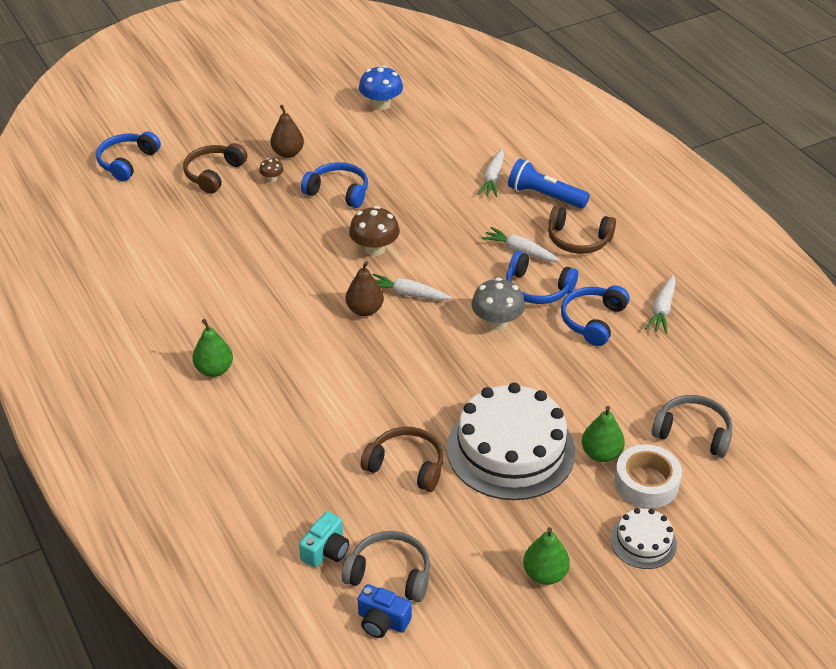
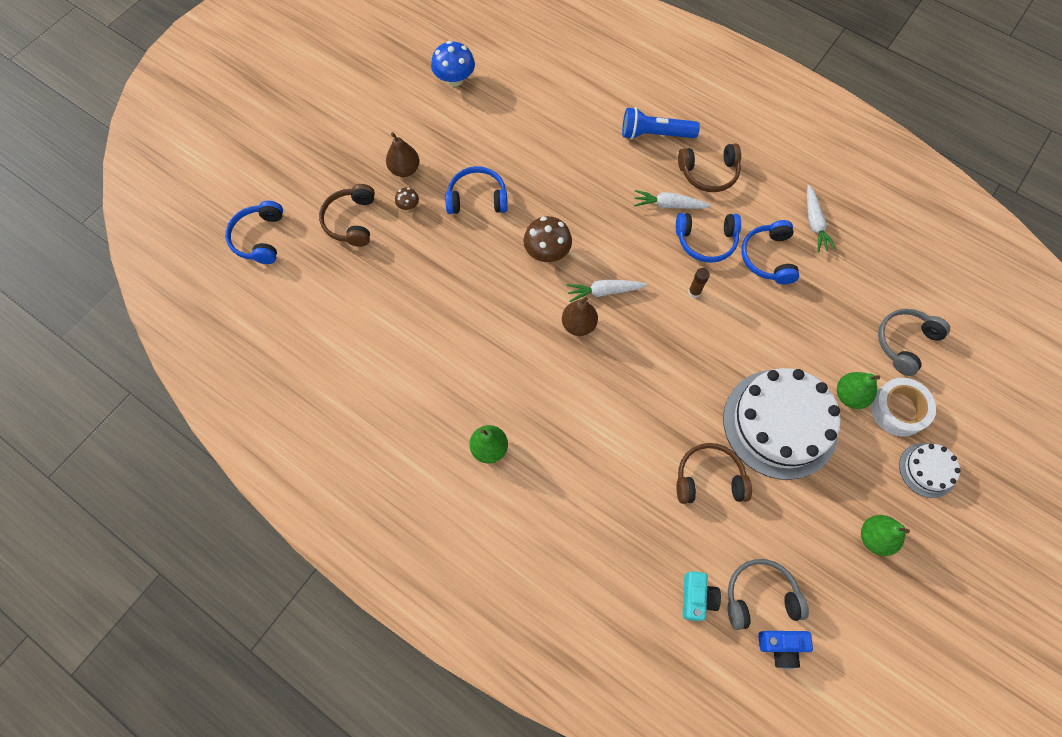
camera: 25 degrees left, 25 degrees up
(493, 179) = (601, 131): white carrot -> none
(497, 322) = (694, 292): grey mushroom -> brown glue stick
(693, 432) = (904, 342): grey headphones -> grey headphones turned 45 degrees counterclockwise

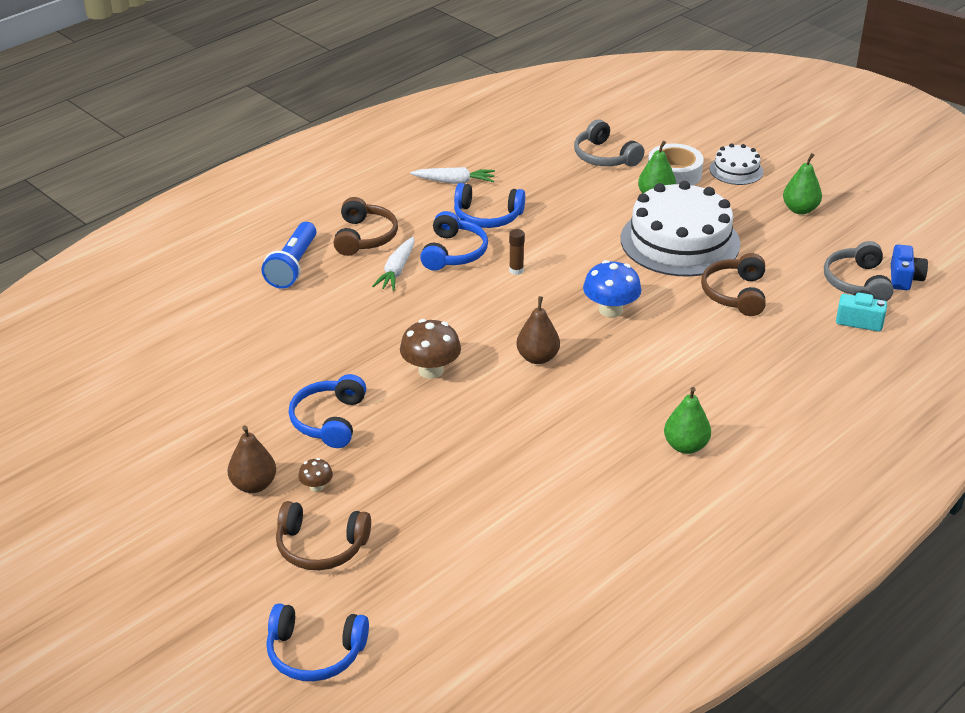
camera: 80 degrees left, 30 degrees down
(455, 79) = (118, 422): blue mushroom -> blue mushroom (610, 310)
(604, 291) = (498, 333): white carrot -> none

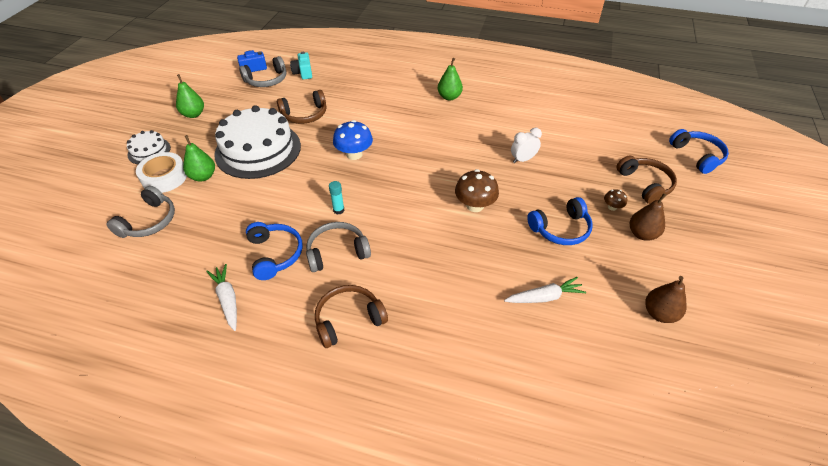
camera: 120 degrees left, 10 degrees up
(293, 266) = (422, 348): blue flashlight -> none
(397, 270) = (381, 274): white carrot -> white carrot (544, 297)
(454, 253) = (337, 252): blue headphones -> grey headphones
(475, 452) = (522, 159): none -> white clock
(516, 270) = (338, 210): brown glue stick -> turquoise glue stick
(537, 358) = (424, 166): brown pear -> brown pear (659, 313)

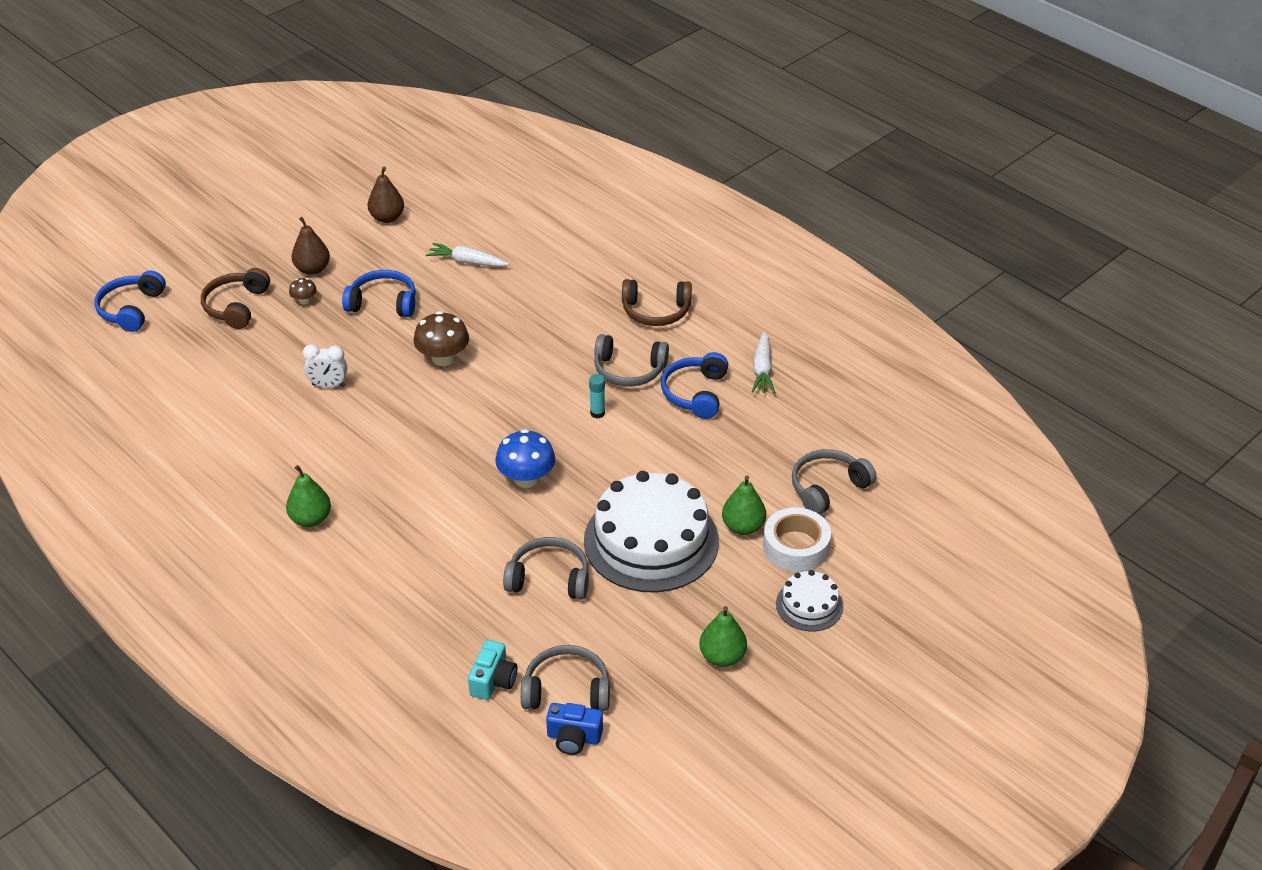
camera: 150 degrees left, 5 degrees down
(305, 115) = (549, 578): brown headphones -> grey headphones

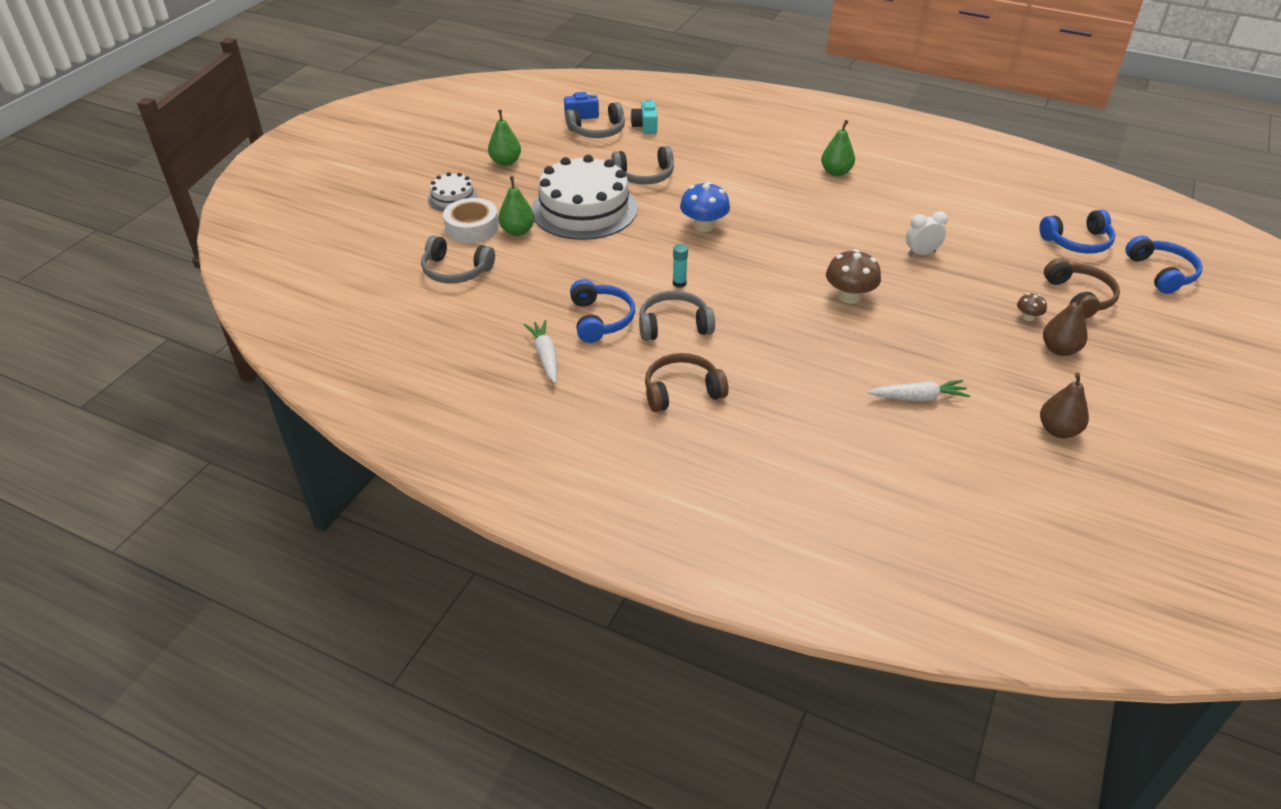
camera: 160 degrees right, 0 degrees up
(383, 303) = (954, 333): blue headphones -> blue headphones (1077, 242)
(827, 488) = (455, 271): grey headphones -> grey headphones turned 75 degrees clockwise

